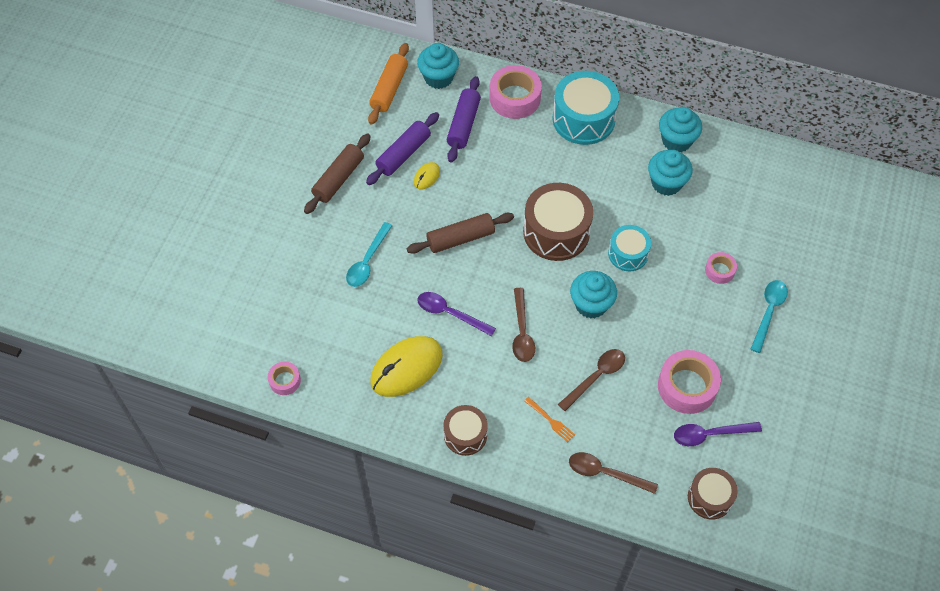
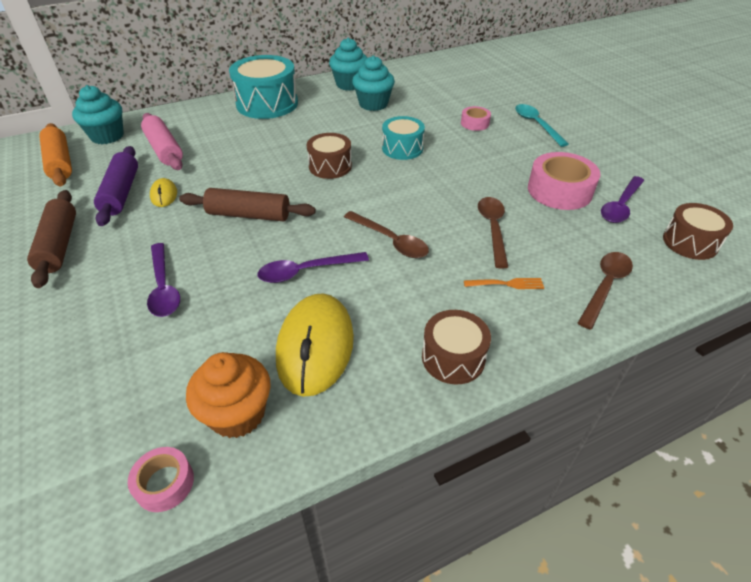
camera: 45 degrees left, 15 degrees down
(339, 373) = (237, 414): none -> orange cupcake
(367, 261) = (163, 287): turquoise spoon -> purple spoon
(460, 238) = (249, 215): brown rolling pin -> brown rolling pin turned 75 degrees clockwise
(463, 124) = (164, 150): purple rolling pin -> pink rolling pin
(515, 98) = (195, 117): pink tape -> none
(556, 232) = (330, 166): brown drum -> brown drum, size x0.59
(591, 304) = (419, 189): turquoise cupcake -> none
(605, 473) = (605, 286): brown spoon -> brown spoon turned 150 degrees clockwise

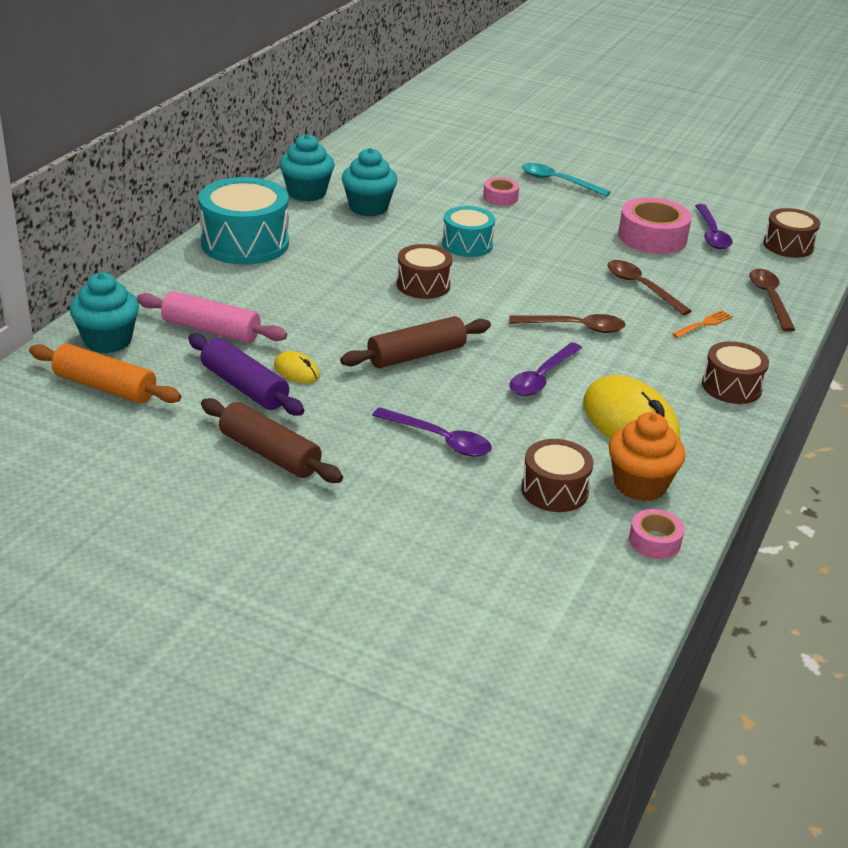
camera: 40 degrees left, 10 degrees down
(169, 377) = (554, 490): none -> brown drum

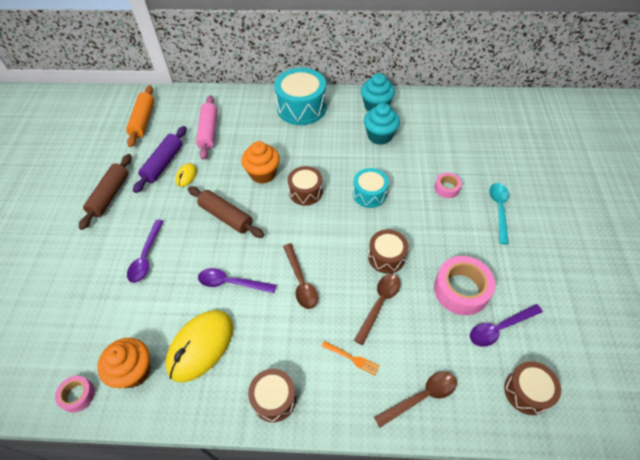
camera: 70 degrees right, 20 degrees up
(108, 341) = (181, 105): turquoise cupcake -> none
(356, 307) = (263, 174): none -> orange cupcake
(554, 490) = (114, 326): brown drum -> brown drum (386, 257)

